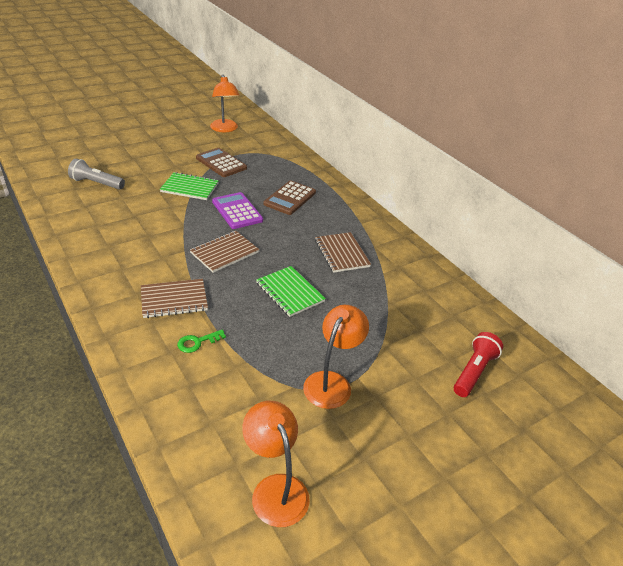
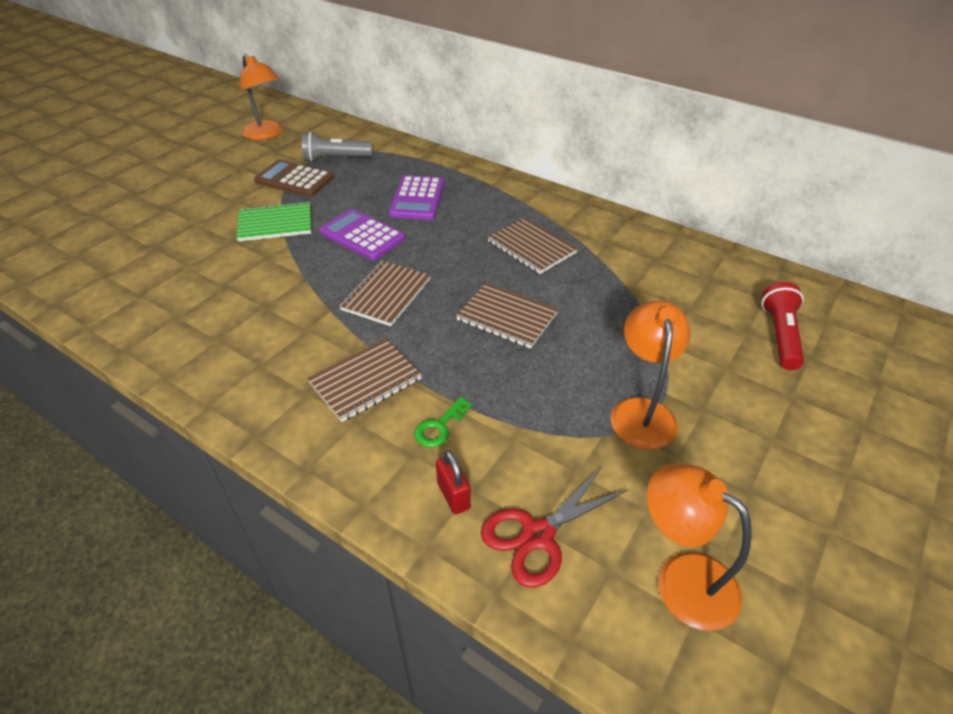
camera: 20 degrees left, 5 degrees up
(96, 183) = (134, 258): grey flashlight -> grey flashlight (335, 158)
(175, 384) = (453, 496): none -> red padlock
(207, 426) = (538, 535): none -> red scissors
(290, 198) = (417, 199): brown calculator -> purple calculator
(290, 292) = (507, 317): green notebook -> brown notebook

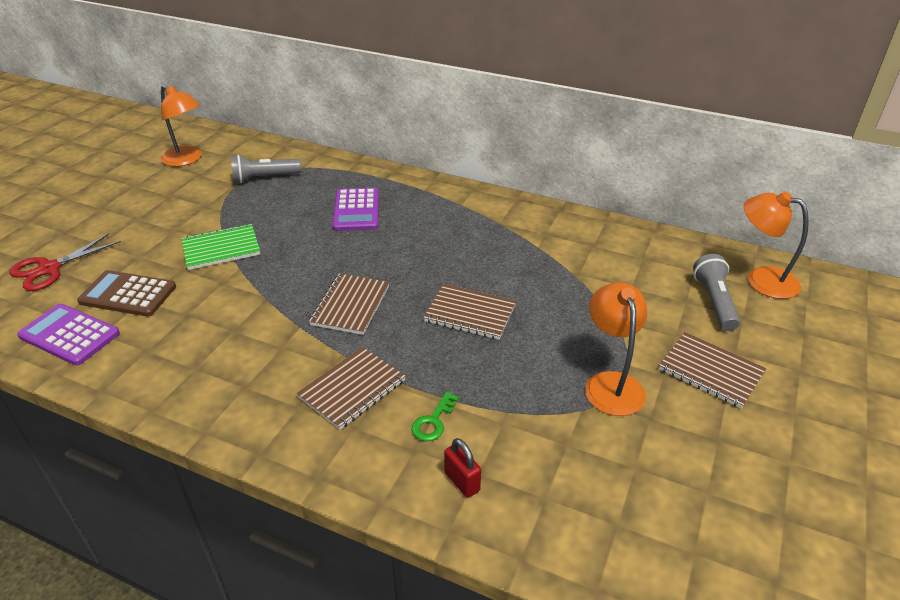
camera: 10 degrees left, 5 degrees down
(294, 179) = (228, 203): brown calculator -> brown calculator (128, 294)
(362, 235) = (311, 251): purple calculator -> purple calculator (69, 335)
(531, 247) = (477, 246): brown notebook -> brown notebook (711, 371)
(538, 535) = (546, 504): red scissors -> red scissors (49, 269)
(681, 579) = (677, 522): orange lamp -> orange lamp (761, 279)
(780, 336) = (714, 302): red flashlight -> grey flashlight

